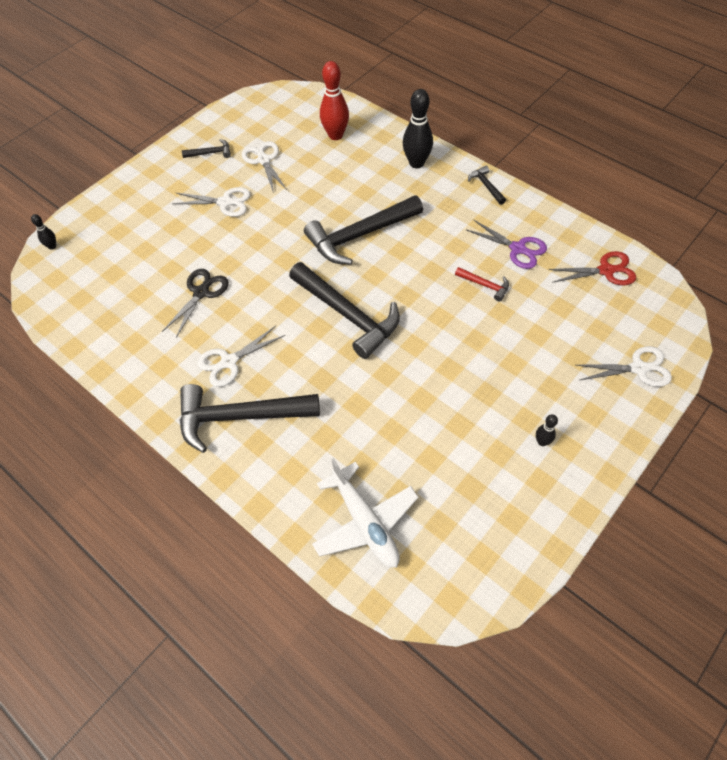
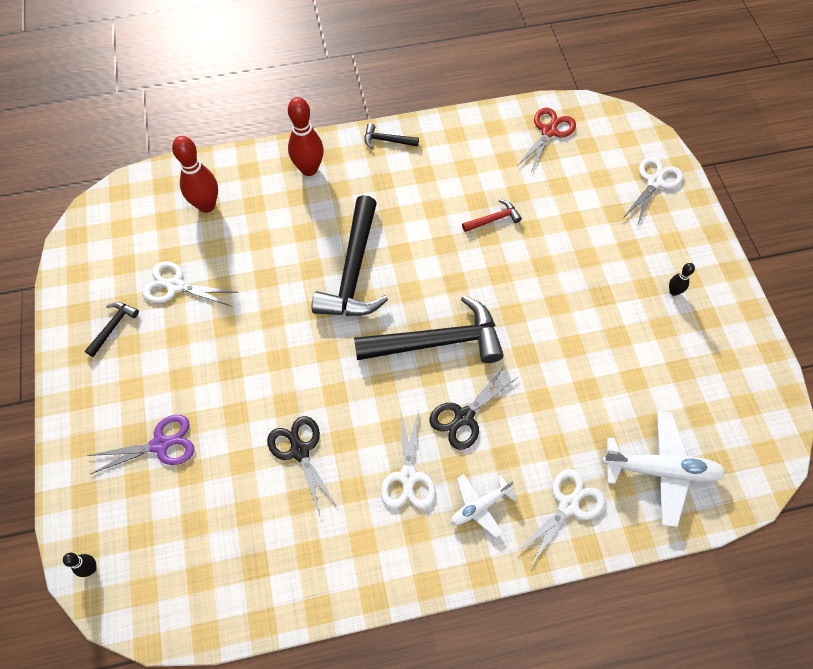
camera: 55 degrees left, 5 degrees up
(225, 202) = (198, 356): white scissors -> white scissors (568, 505)
(239, 417) = (480, 506): black hammer -> white plane
(302, 366) = (464, 416): none -> black scissors
(416, 163) = (309, 169): black bowling pin -> red bowling pin
(517, 249) = (475, 170): purple scissors -> purple scissors (160, 444)

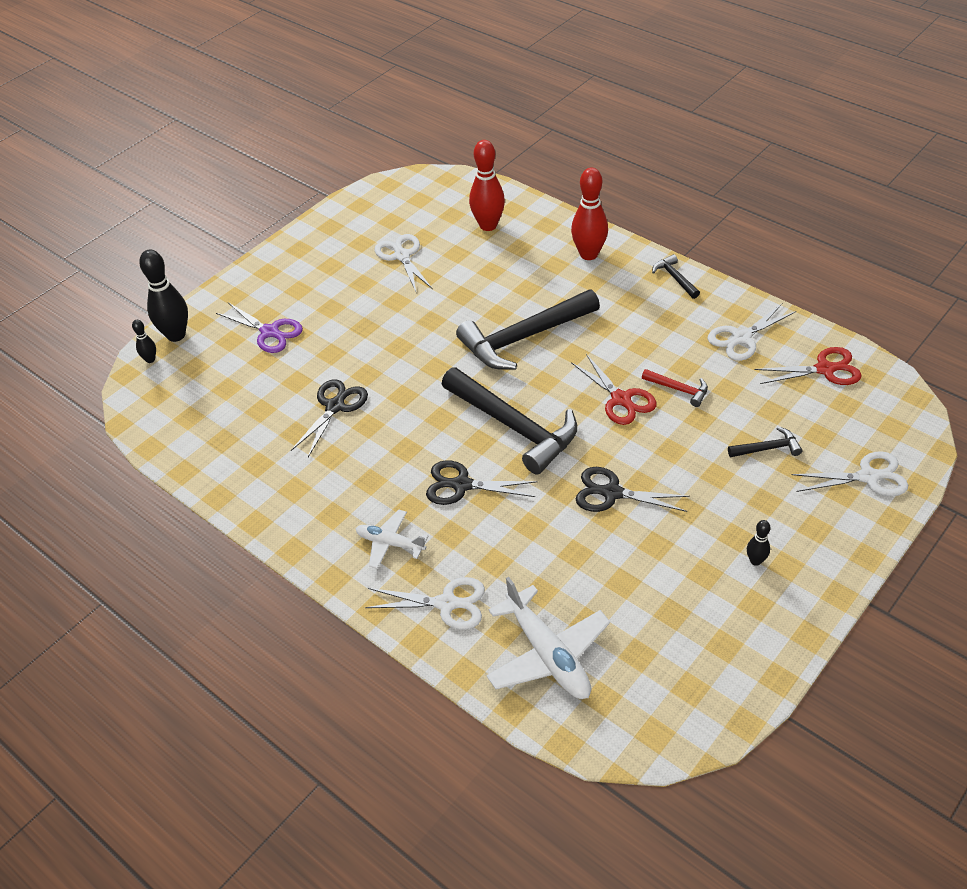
camera: 55 degrees right, 15 degrees down
(81, 526) = (176, 335): none -> black bowling pin
(113, 327) = (336, 249): black hammer -> black hammer (767, 448)
(408, 476) = (374, 482): white scissors -> white scissors (741, 338)
(471, 258) = (621, 399): none -> red scissors
(552, 328) = (612, 493): none -> black scissors

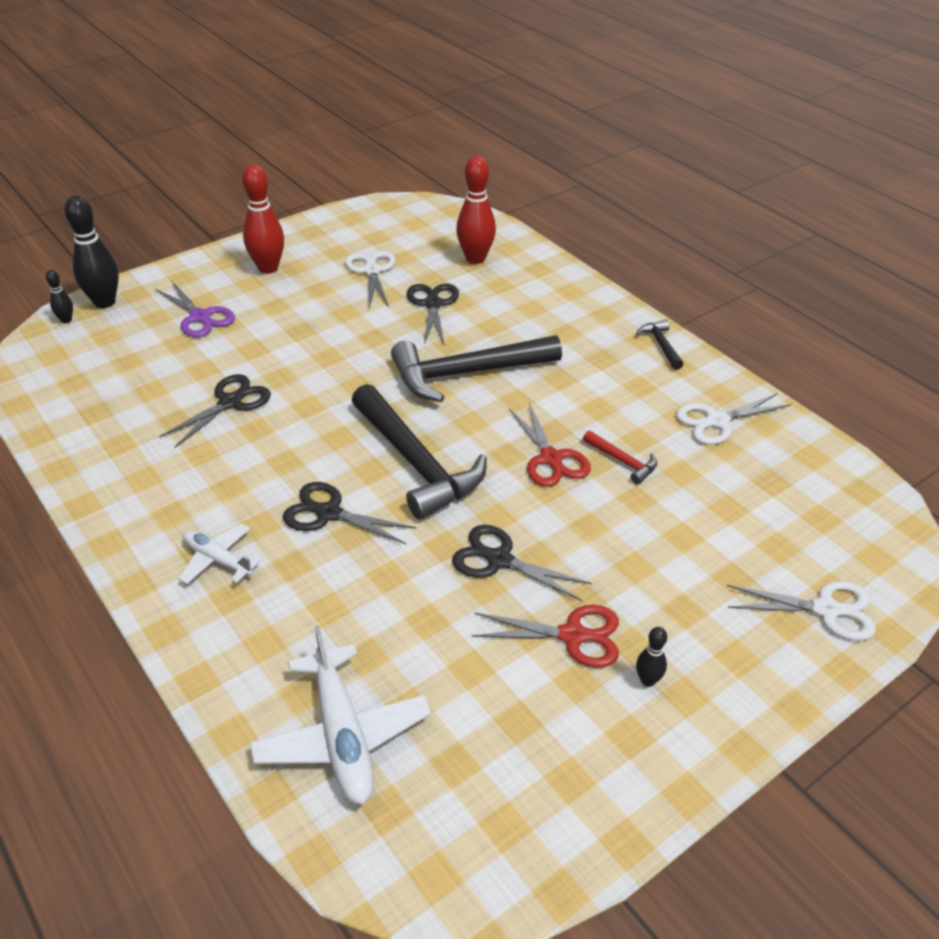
camera: 10 degrees right, 5 degrees down
(446, 603) = (249, 644): white scissors -> none
(469, 278) = (433, 304): none -> black scissors
(588, 254) = (573, 305): red bowling pin -> red bowling pin (268, 268)
(767, 448) = (708, 549): black hammer -> none
(824, 369) = (807, 474): red scissors -> red scissors (572, 635)

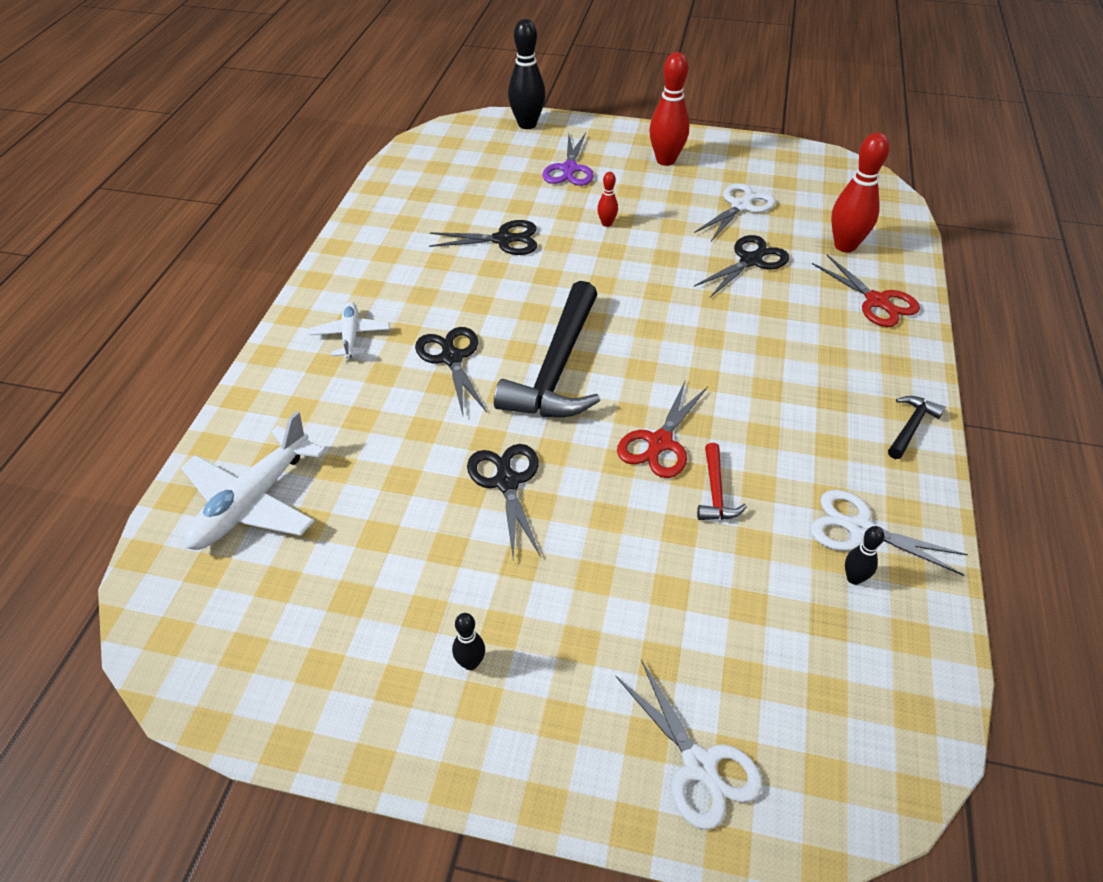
camera: 50 degrees right, 5 degrees up
(66, 320) = (489, 123): black bowling pin -> black bowling pin (854, 578)
(294, 340) = (606, 223): none -> red bowling pin
(466, 374) = (694, 331): black hammer -> none
(572, 635) = (471, 579): red scissors -> red scissors (876, 301)

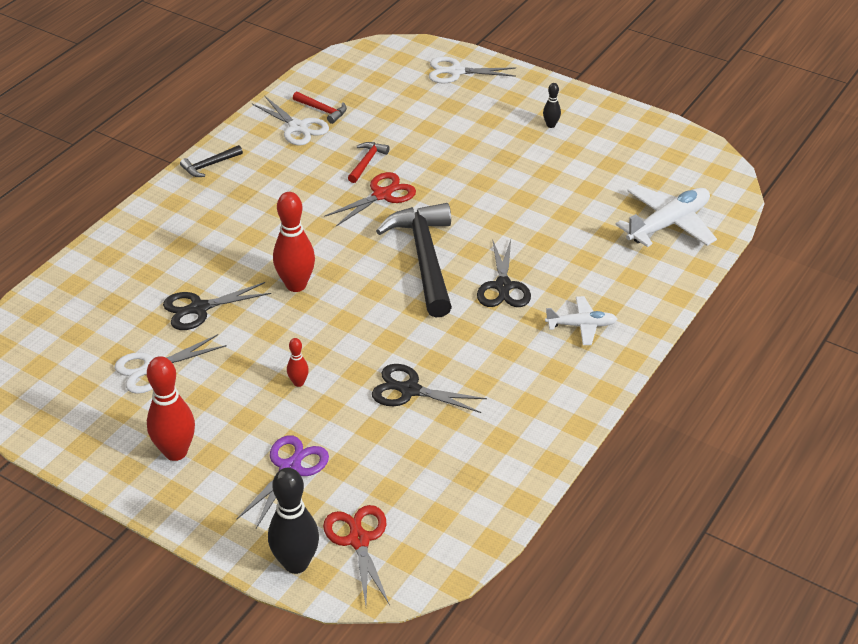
camera: 160 degrees left, 5 degrees down
(351, 336) = (581, 325): white plane -> white plane turned 105 degrees counterclockwise
(507, 482) = (496, 197): black scissors -> none
(557, 369) = (424, 258): black hammer -> black hammer turned 45 degrees counterclockwise
(699, 765) = (456, 72): white scissors -> white scissors turned 75 degrees counterclockwise
(845, 246) = (103, 301): red bowling pin -> red bowling pin (296, 285)
(854, 578) = (322, 110): black bowling pin -> red hammer
(876, 301) = (134, 248): red scissors -> red scissors (359, 540)

